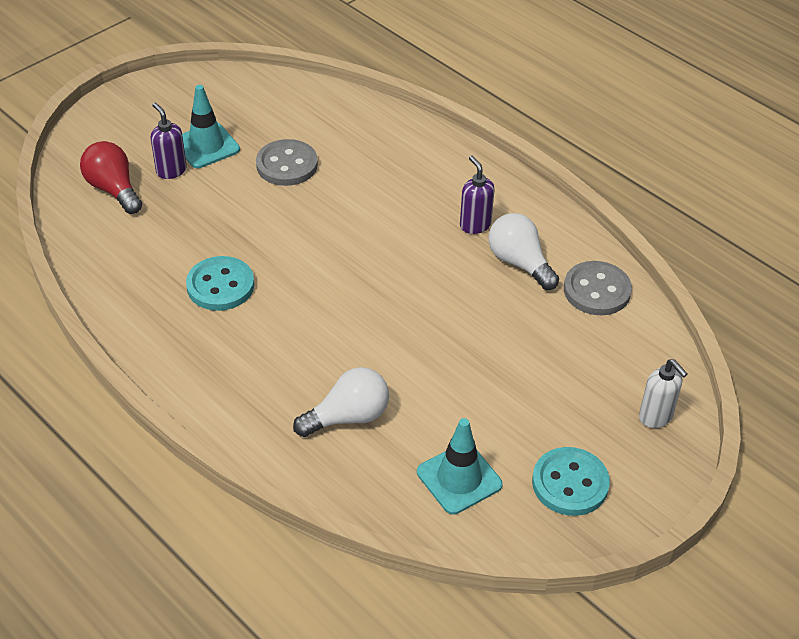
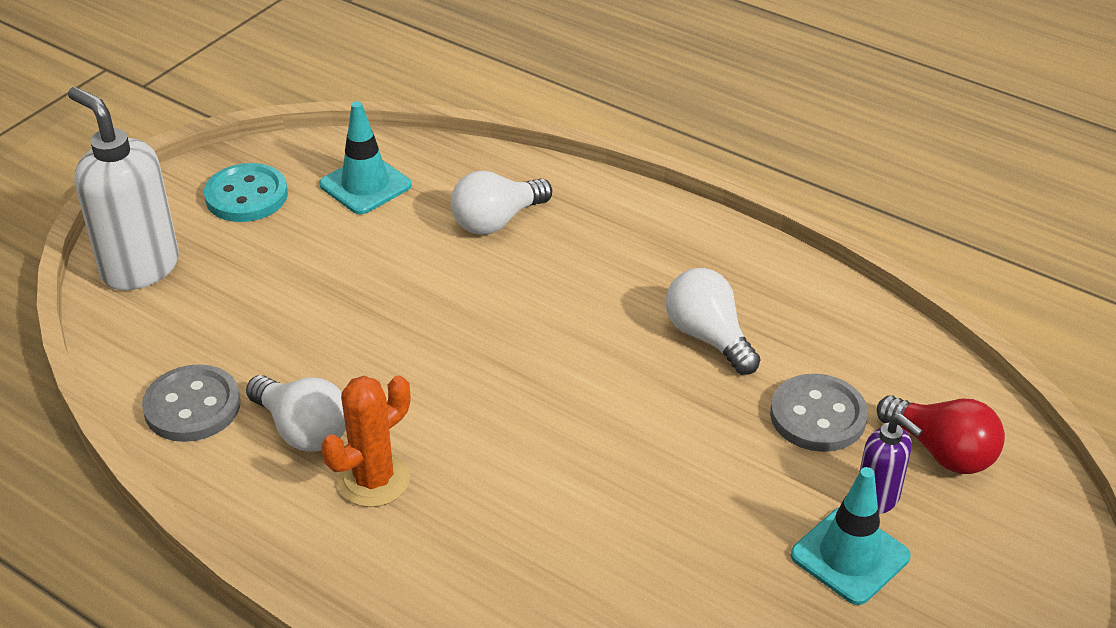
camera: 170 degrees right, 5 degrees down
(220, 286) = (708, 337): turquoise button -> white light bulb
(287, 165) = (700, 540): grey button -> grey button (818, 416)
(475, 225) = (373, 480): purple soap dispenser -> orange cactus
(656, 417) = (139, 267): white soap dispenser -> white soap dispenser, size x1.88

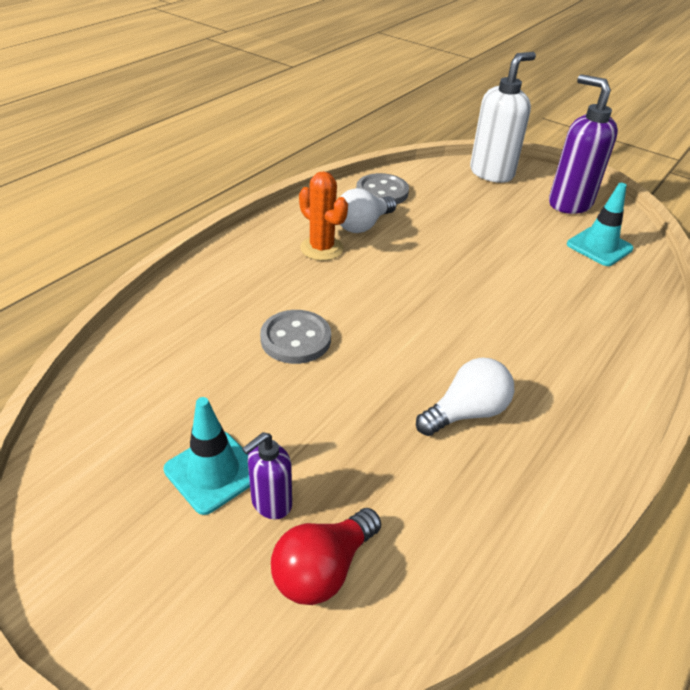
camera: 90 degrees right, 0 degrees up
(246, 196) = (569, 203): turquoise button -> purple soap dispenser
(497, 221) = (581, 304): white light bulb -> none
(818, 416) = (372, 475): grey button -> grey button (296, 339)

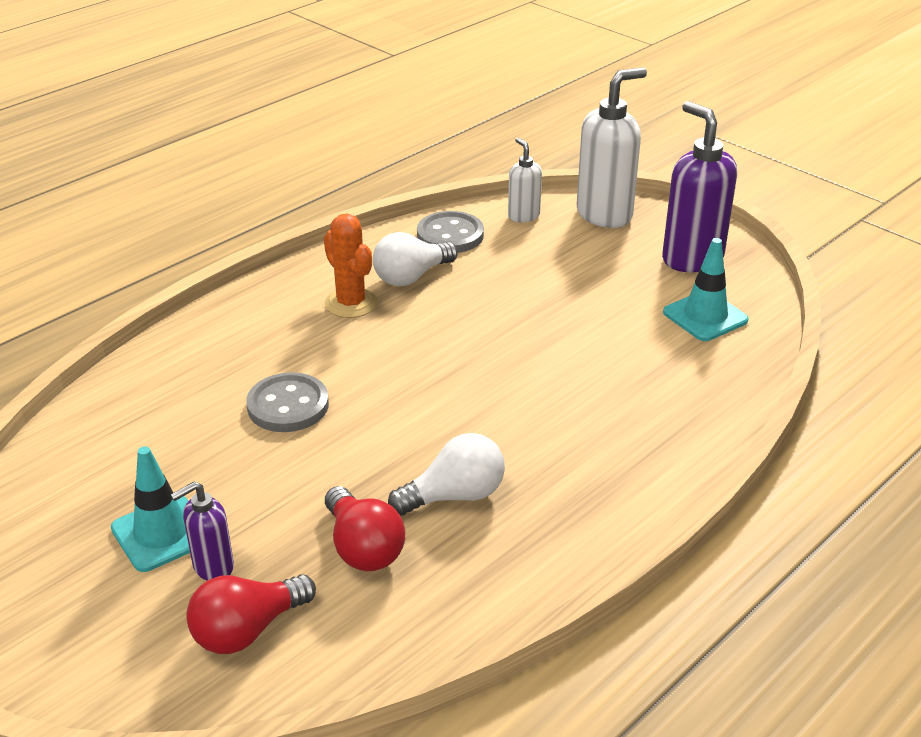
camera: 10 degrees right, 5 degrees down
(404, 470) = (363, 547): none -> red light bulb
(432, 176) = (523, 216): none -> white soap dispenser

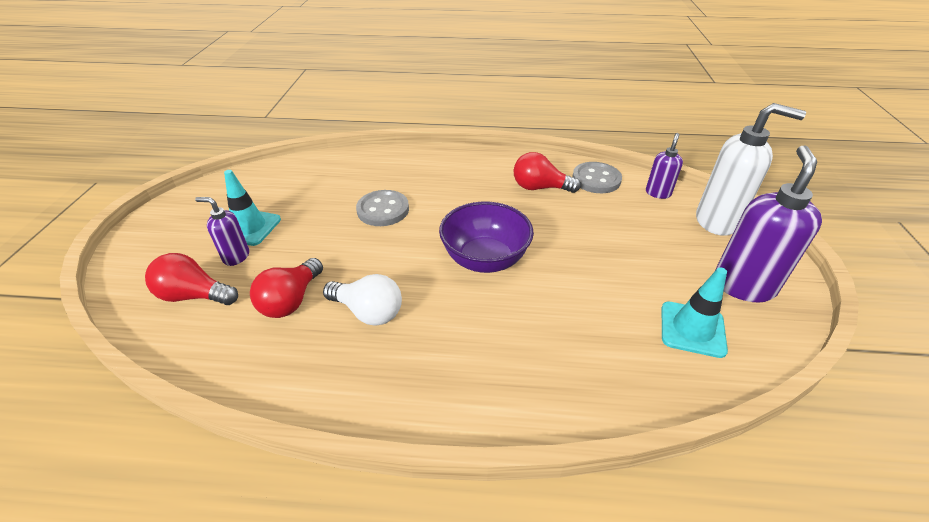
camera: 50 degrees right, 5 degrees up
(351, 303) = (489, 182): orange cactus -> none
(411, 277) = (540, 188): white light bulb -> red light bulb
(476, 377) = (485, 259): none -> purple bowl
(523, 216) = (658, 193): white soap dispenser -> purple soap dispenser

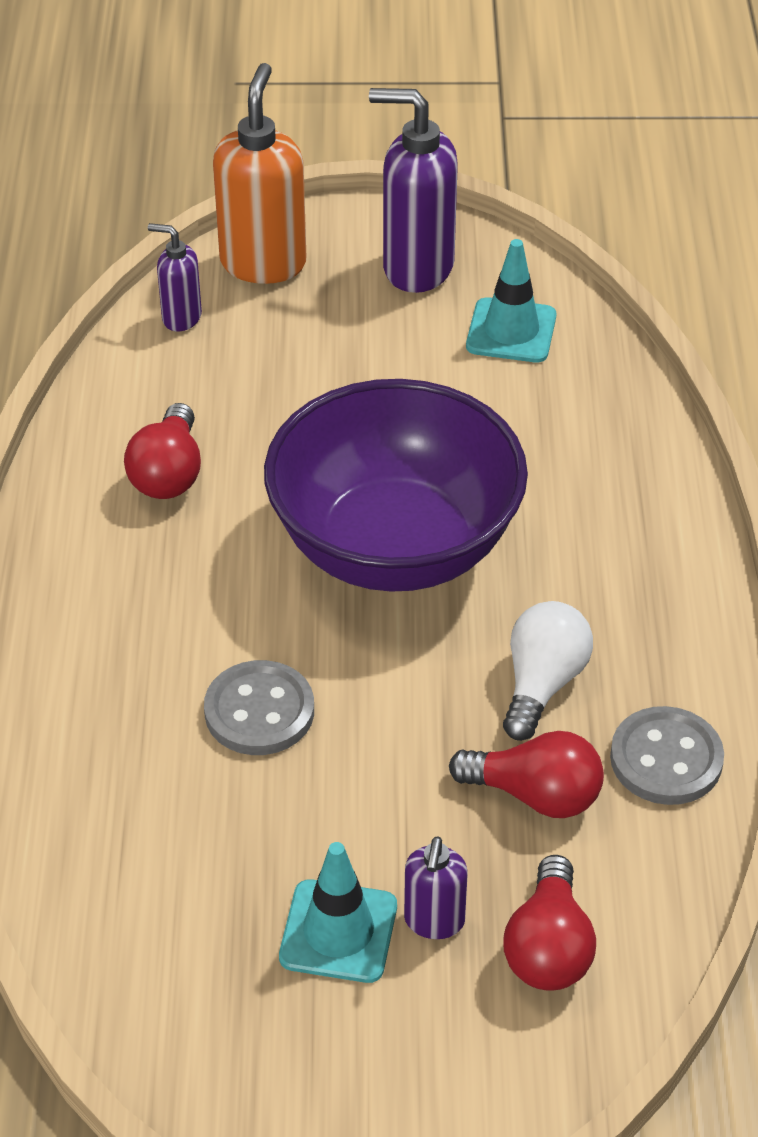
camera: 95 degrees left, 5 degrees up
(485, 259) = (395, 547): purple bowl -> purple bowl, size x1.61
(596, 179) = (136, 393): grey button -> grey button (666, 759)
(717, 221) = (263, 263): white soap dispenser -> orange soap dispenser

